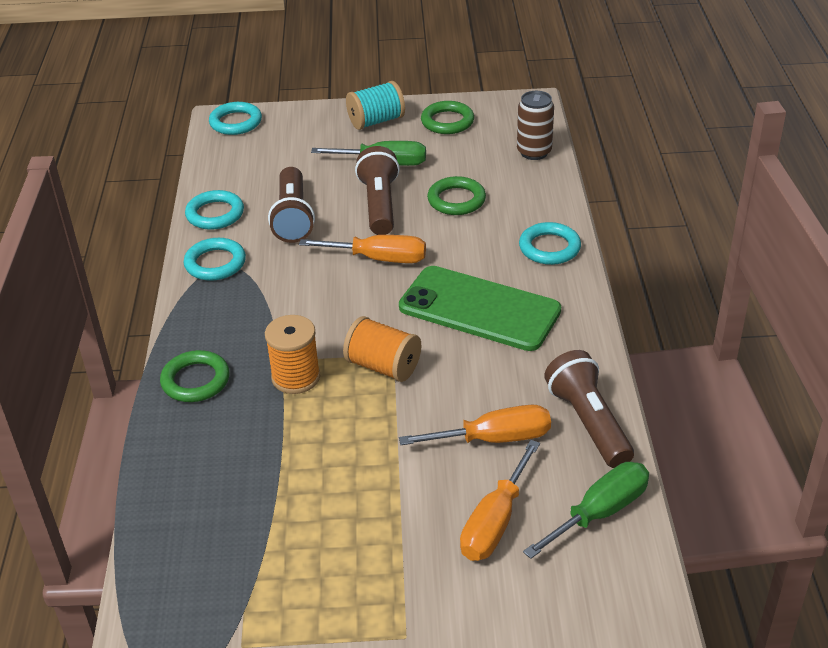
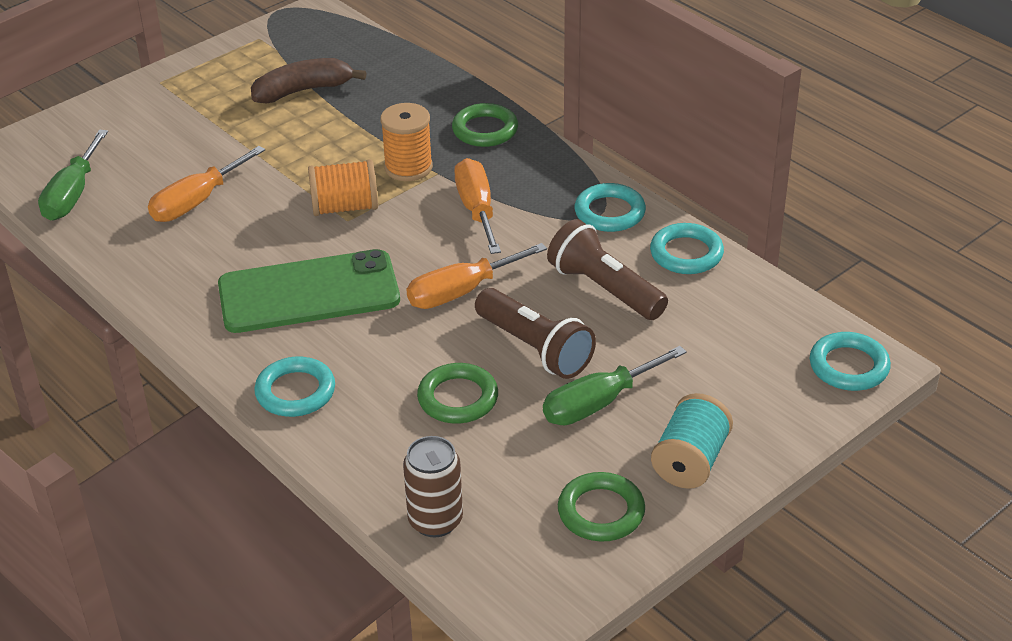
camera: 140 degrees right, 0 degrees up
(282, 524) = (303, 90): none -> brown banana
(495, 522) = (150, 155): orange screwdriver -> orange screwdriver (477, 209)
(588, 422) = (125, 248): brown flashlight -> none

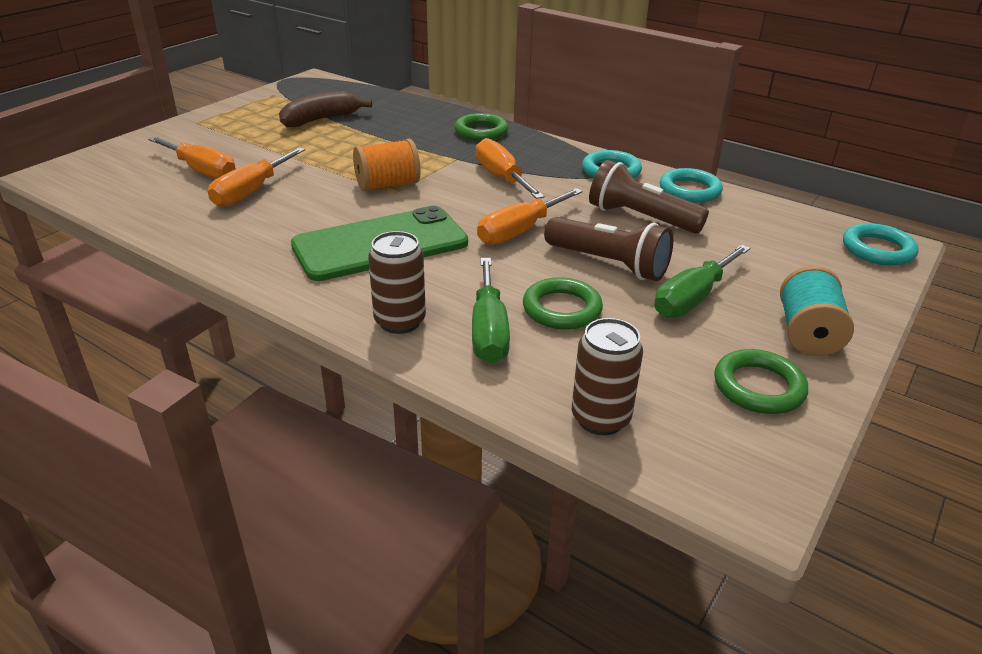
camera: 15 degrees left, 5 degrees down
(72, 194) = (129, 196): green screwdriver -> green screwdriver (489, 331)
(152, 164) = (202, 171): none -> orange screwdriver
(295, 392) = (400, 321): turquoise ring -> brown can
(408, 167) = (430, 157): orange spool -> none

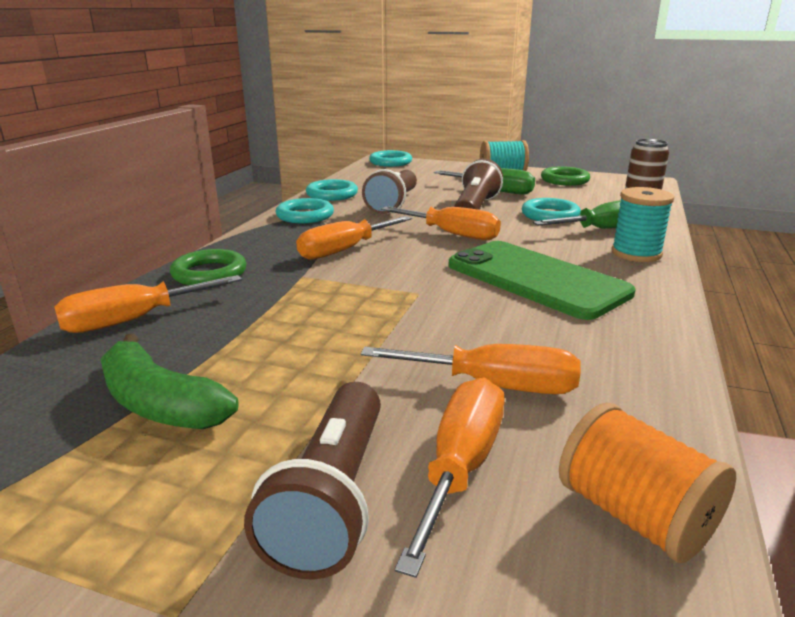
camera: 105 degrees left, 10 degrees down
(216, 145) = (332, 498): none -> brown flashlight
(321, 119) = (160, 403): brown banana -> green banana
(388, 185) = (401, 299): orange spool -> orange spool (634, 515)
(400, 321) = (636, 253): brown can -> turquoise spool
(419, 113) = (134, 320): none -> orange screwdriver
(562, 309) = (550, 215): green ring -> turquoise ring

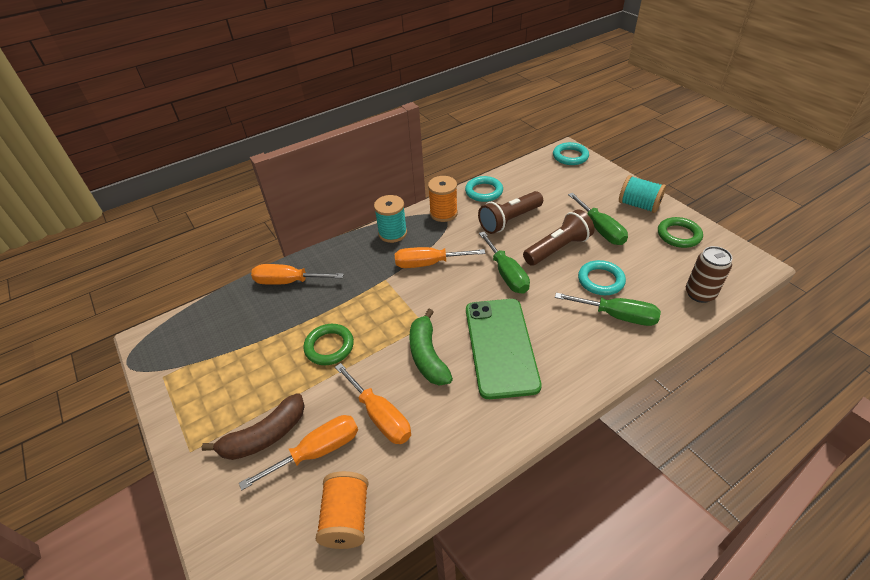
camera: 40 degrees right, 20 degrees up
(160, 403) = (256, 347): green banana -> green banana (427, 355)
(209, 273) = (346, 255): green ring -> green ring (329, 347)
(305, 216) = (443, 213): turquoise ring -> orange spool
(332, 498) = (264, 436): brown flashlight -> brown banana
(452, 234) = (506, 274): orange screwdriver -> green screwdriver
(636, 253) = (600, 354): turquoise spool -> turquoise spool (392, 233)

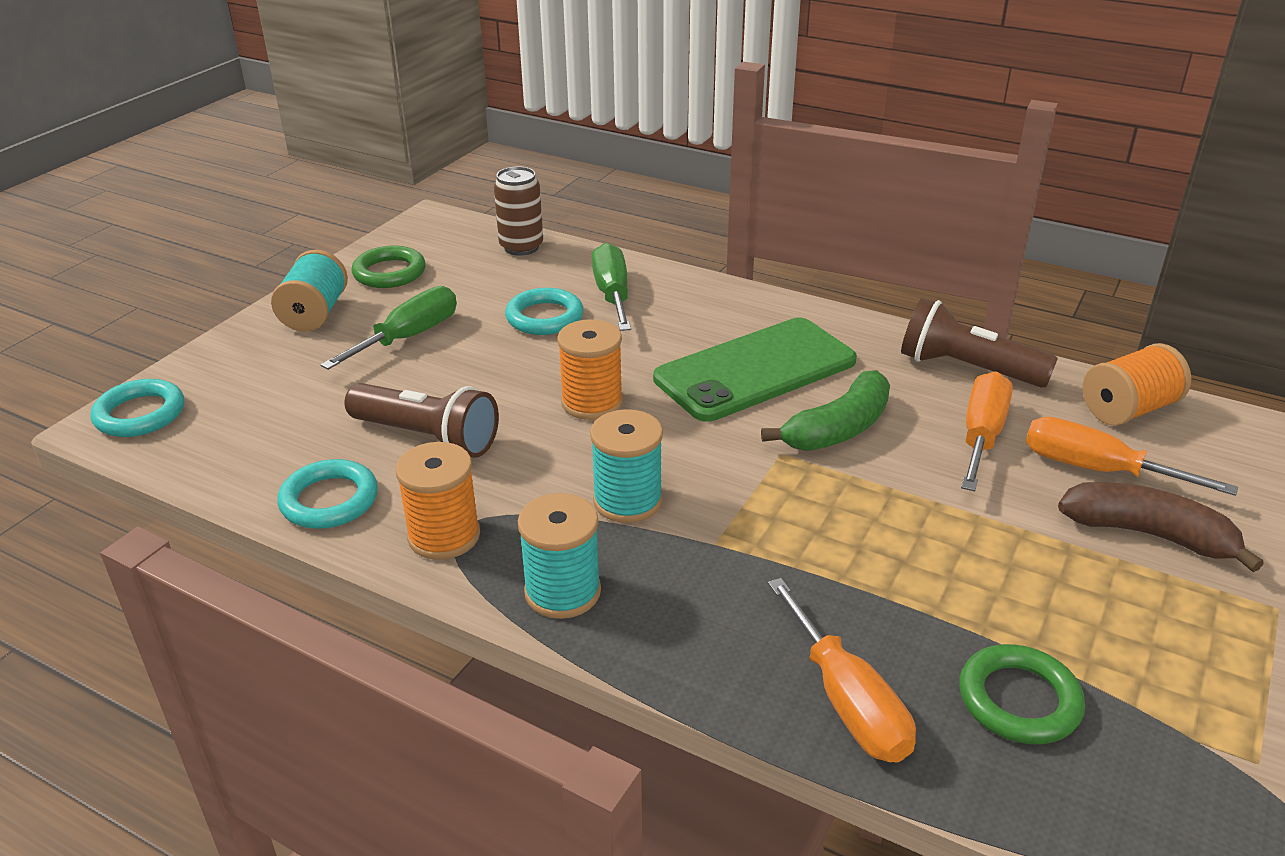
camera: 120 degrees left, 10 degrees down
(329, 347) = (933, 544): green ring -> green ring (1019, 700)
(428, 263) = (627, 501): orange screwdriver -> turquoise spool
(506, 274) = (592, 402): green screwdriver -> orange spool
(558, 248) = (487, 367): brown flashlight -> brown flashlight (966, 368)

